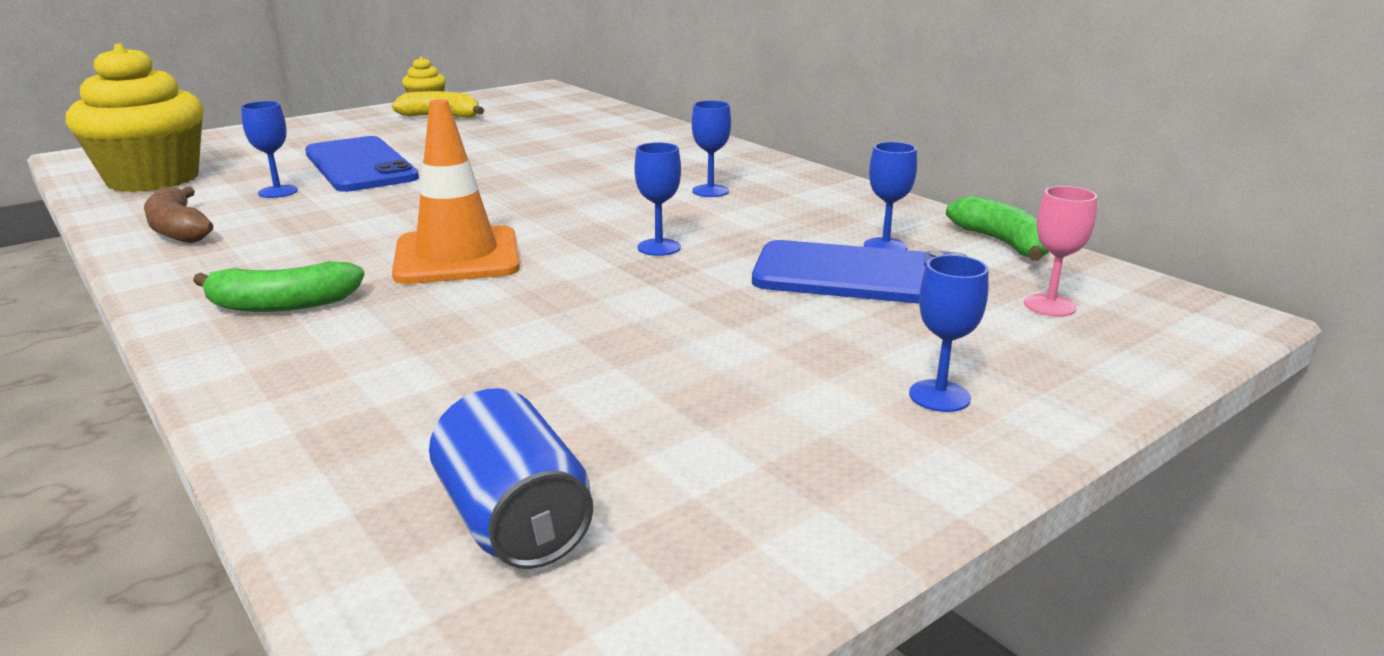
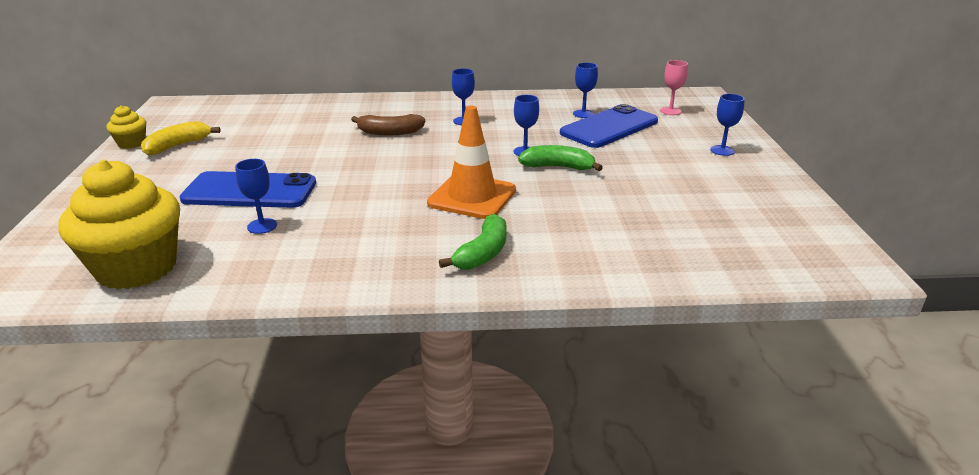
camera: 55 degrees left, 5 degrees up
(178, 229) = (292, 270): brown banana -> brown banana (389, 132)
(514, 521) = (753, 240): blue can -> none
(1002, 243) = (606, 96): green banana -> green banana (558, 167)

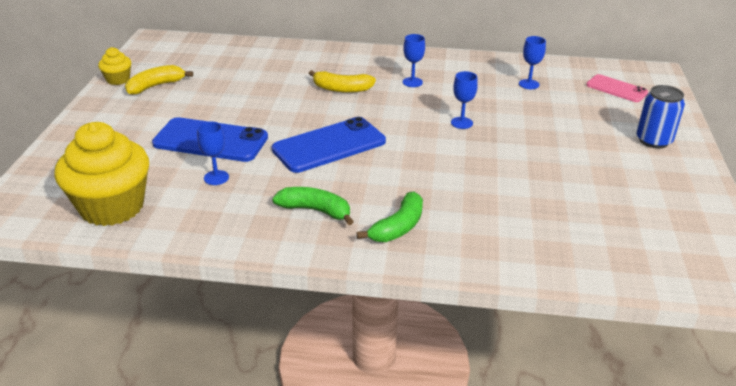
camera: 10 degrees right, 5 degrees up
(389, 132) = (342, 89): brown banana -> yellow banana
(472, 197) = (401, 167): orange traffic cone -> none
(558, 167) = (488, 143): green banana -> green banana (315, 210)
(609, 127) = (550, 102): blue phone -> blue phone (329, 145)
(670, 111) = (616, 89): pink goblet -> pink phone
(722, 150) = (653, 140): blue goblet -> blue can

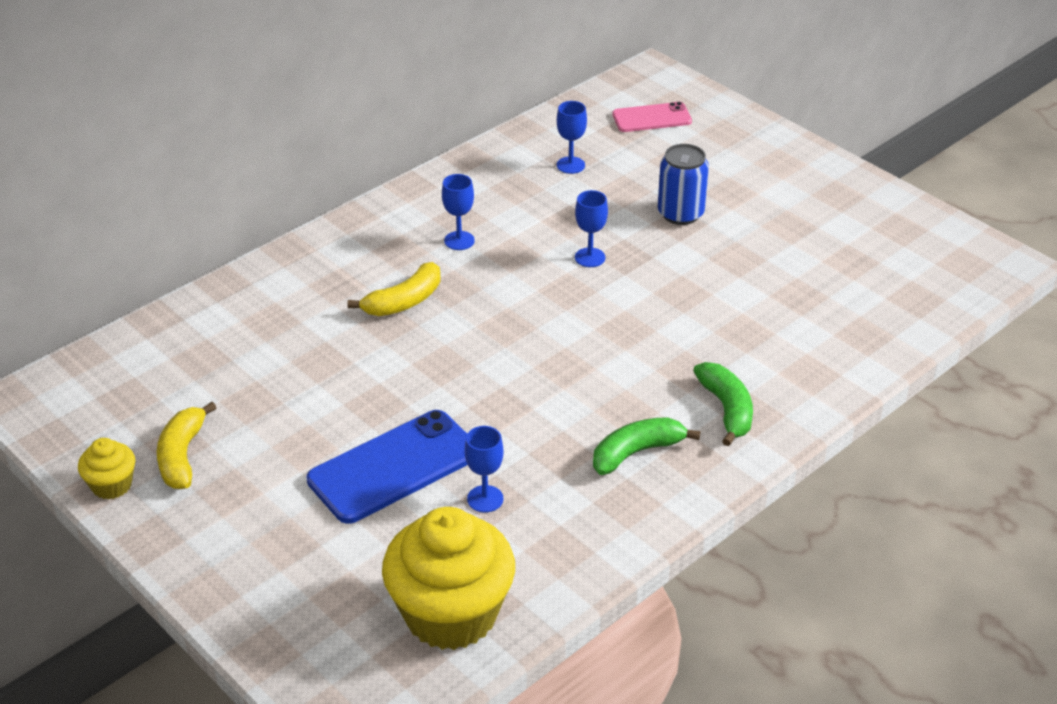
camera: 50 degrees left, 5 degrees up
(329, 145) = (520, 377): blue phone -> none
(653, 140) = (766, 161): blue can -> blue can (680, 213)

